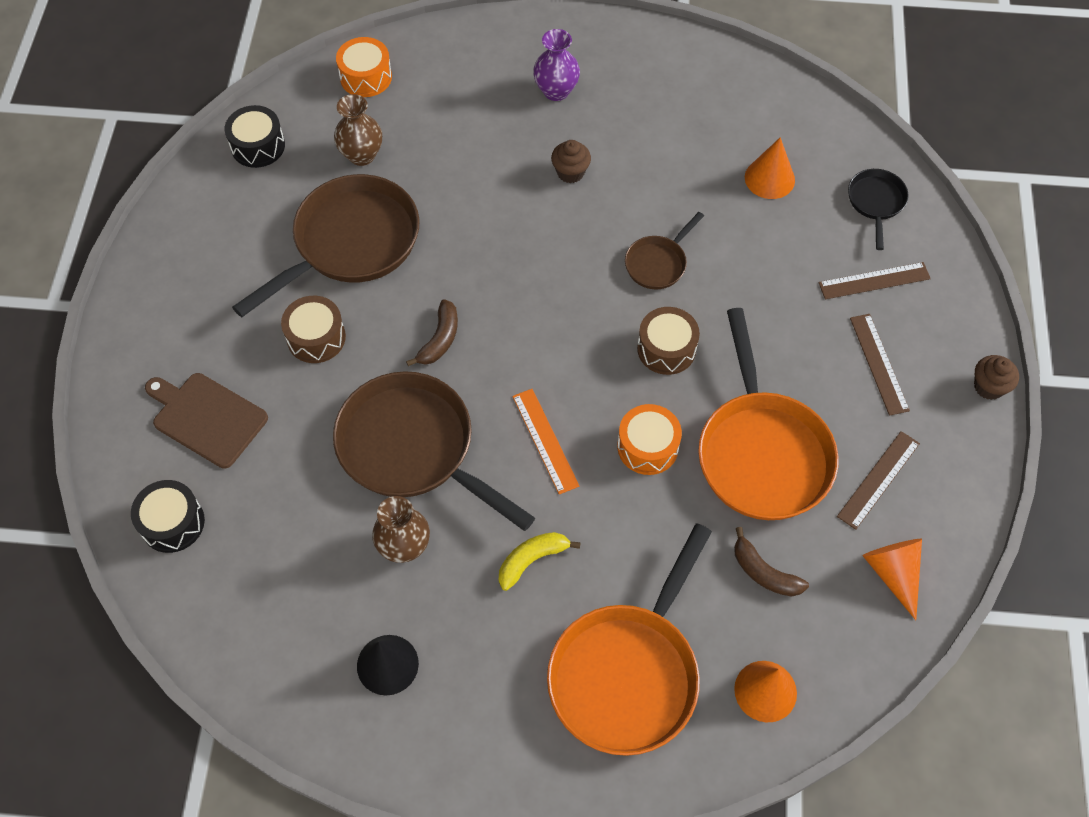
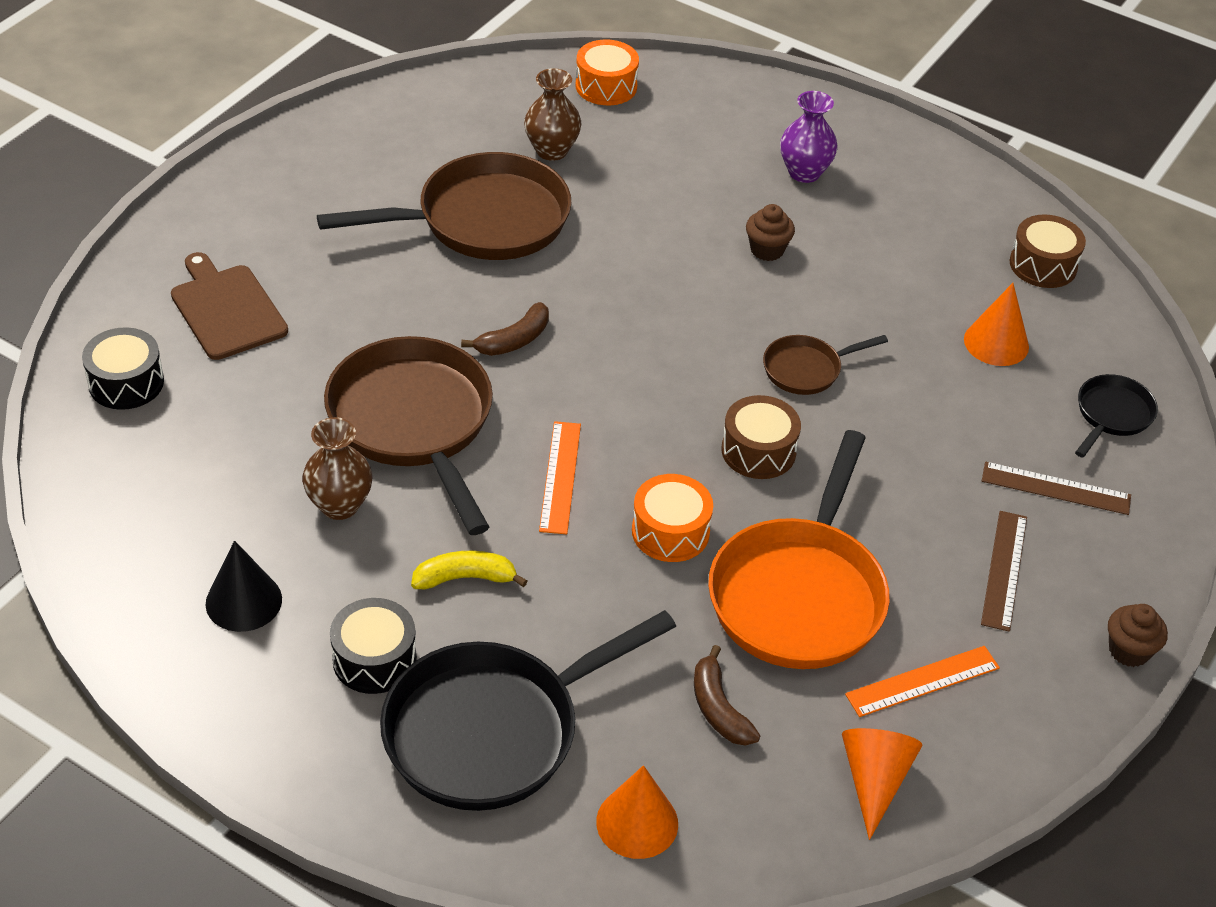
camera: 25 degrees right, 15 degrees down
(258, 146) = (451, 103): black drum -> black drum (374, 659)
(316, 337) = (387, 286): brown drum -> brown drum (1043, 265)
(627, 673) = (492, 730): orange pan -> black pan
(878, 479) = (922, 681): brown ruler -> orange ruler

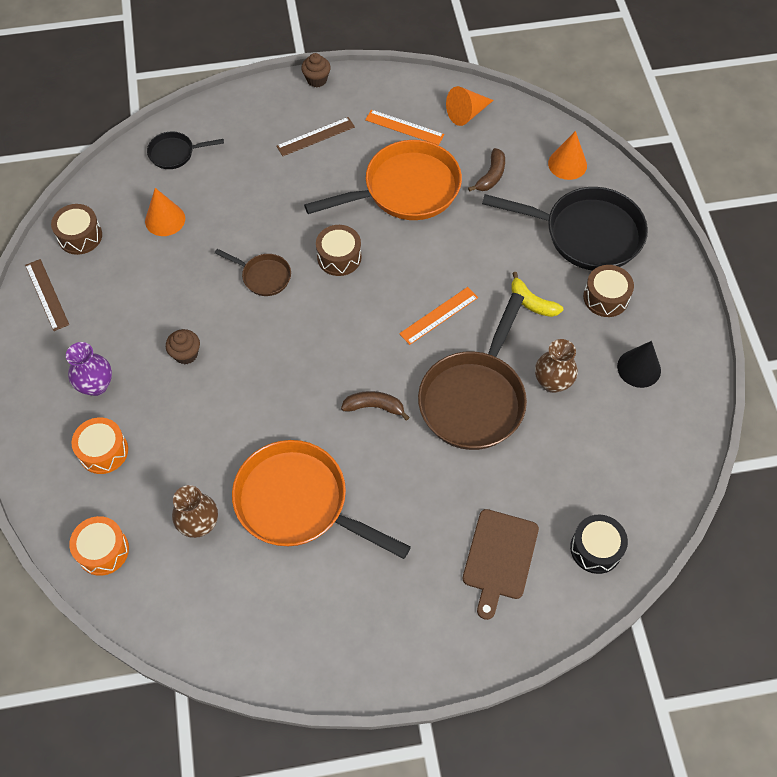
camera: 130 degrees left, 15 degrees up
(374, 659) = (605, 297): black drum -> brown drum
(483, 220) = (298, 502): brown pan -> orange pan
(670, 531) = (423, 253): orange drum -> orange drum (103, 451)
(1056, 488) = (246, 146): brown ruler -> brown ruler (46, 294)

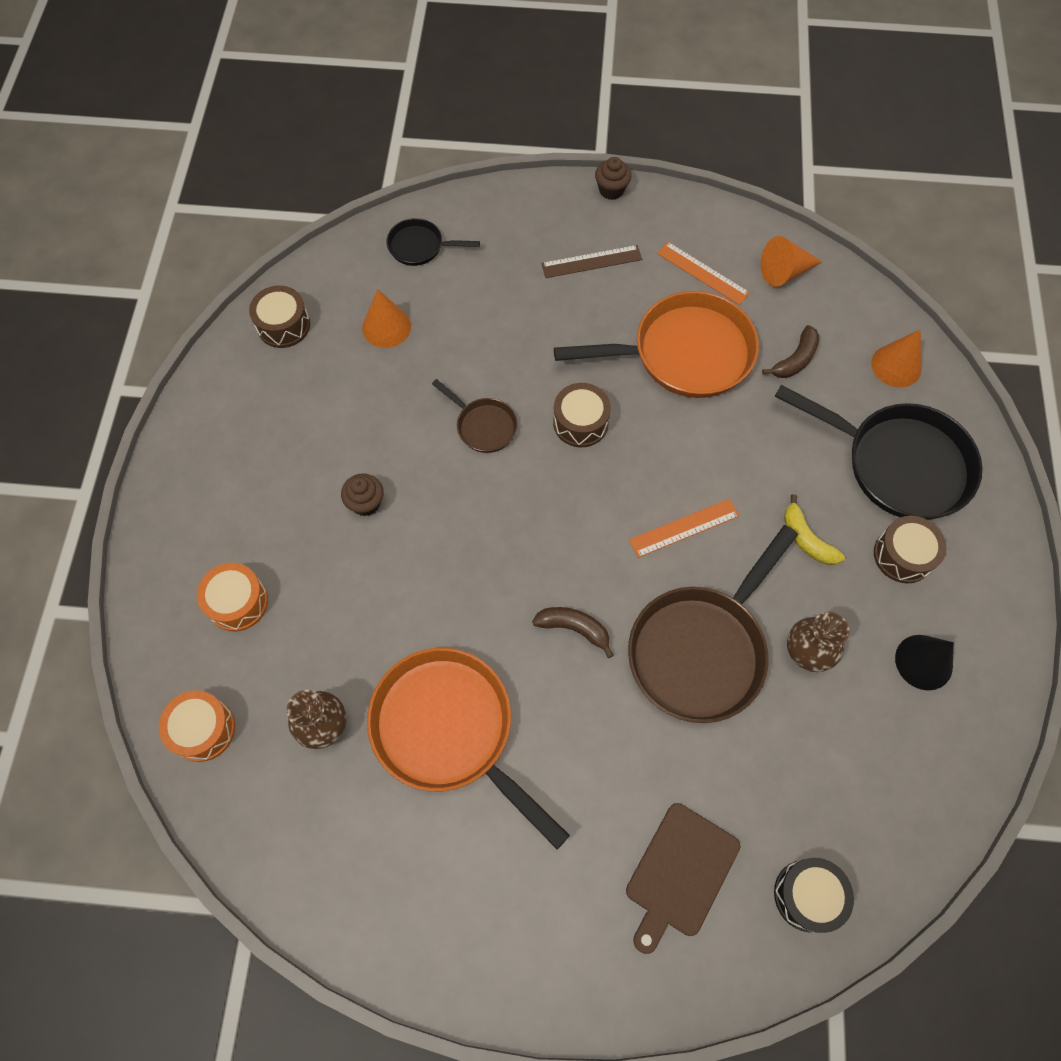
camera: 15 degrees right, 5 degrees up
(46, 294) = (226, 389): brown ruler -> none
(96, 385) = (252, 516): purple vase -> none

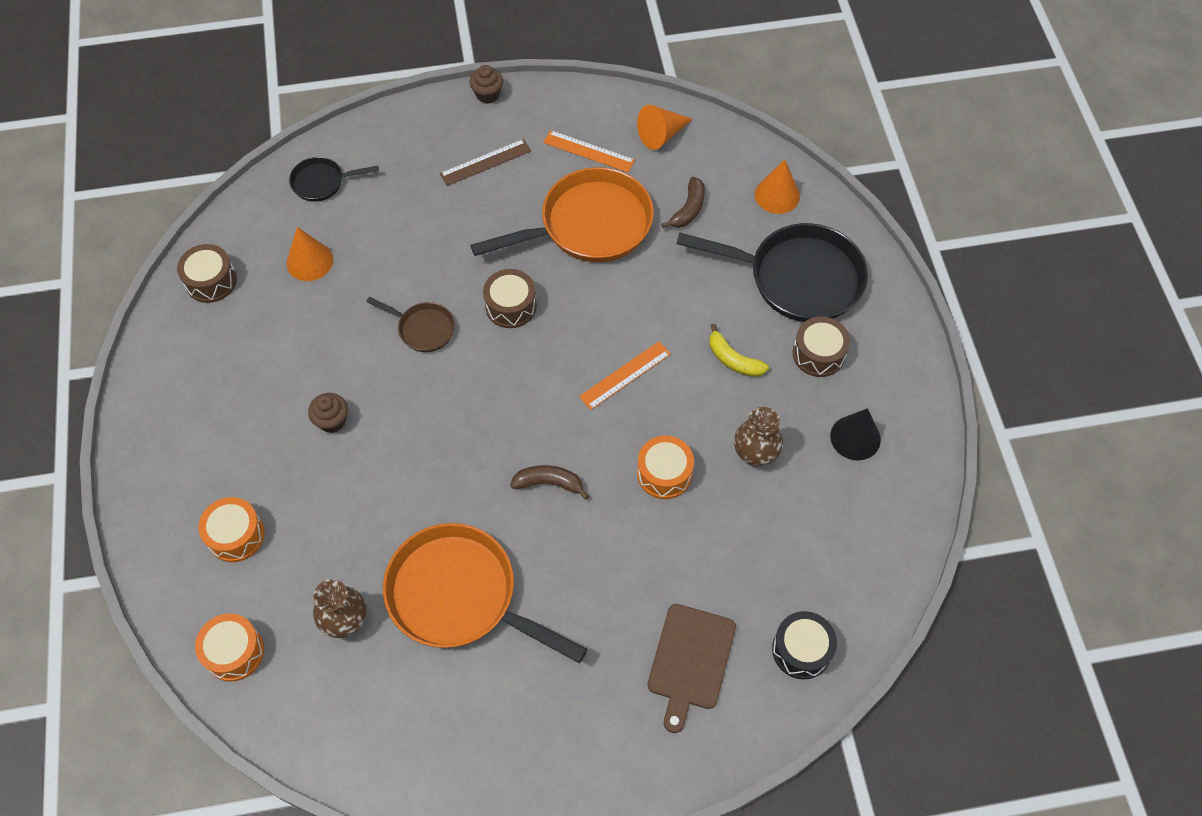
camera: 15 degrees left, 5 degrees down
(701, 649) = (664, 473): brown pan -> orange drum

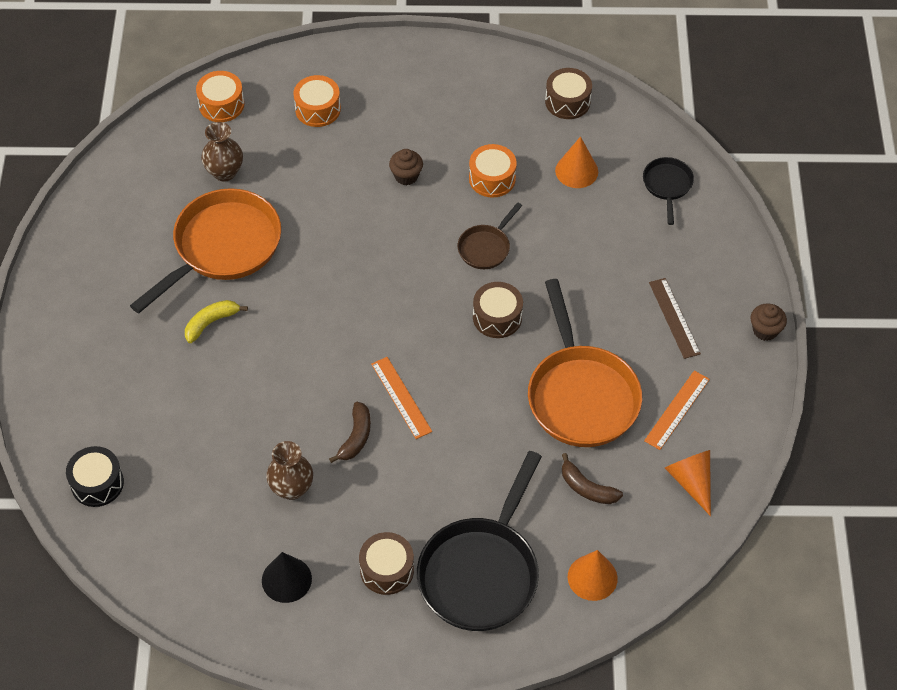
camera: 100 degrees right, 5 degrees down
(549, 483) = (306, 322): brown banana -> brown banana (356, 437)
(664, 473) = (292, 411): orange drum -> orange drum (492, 178)
(690, 661) = (115, 398): brown cutting board -> none
(733, 360) = (397, 491): yellow banana -> yellow banana (211, 323)

